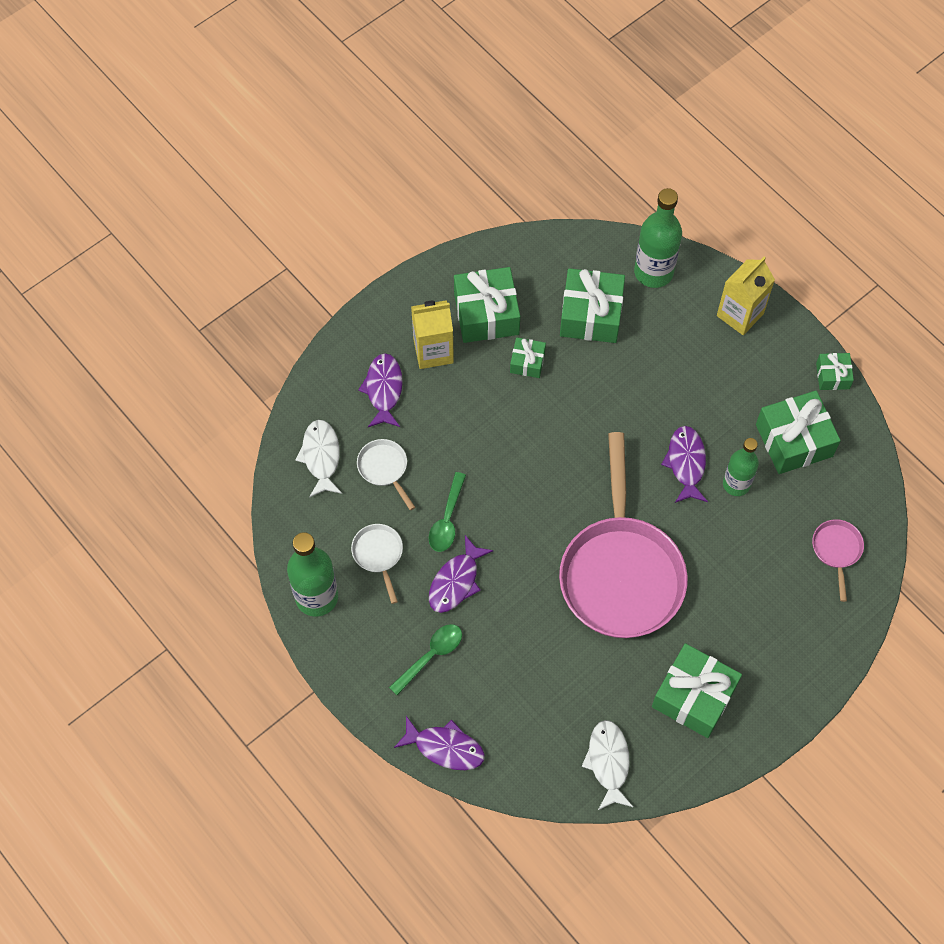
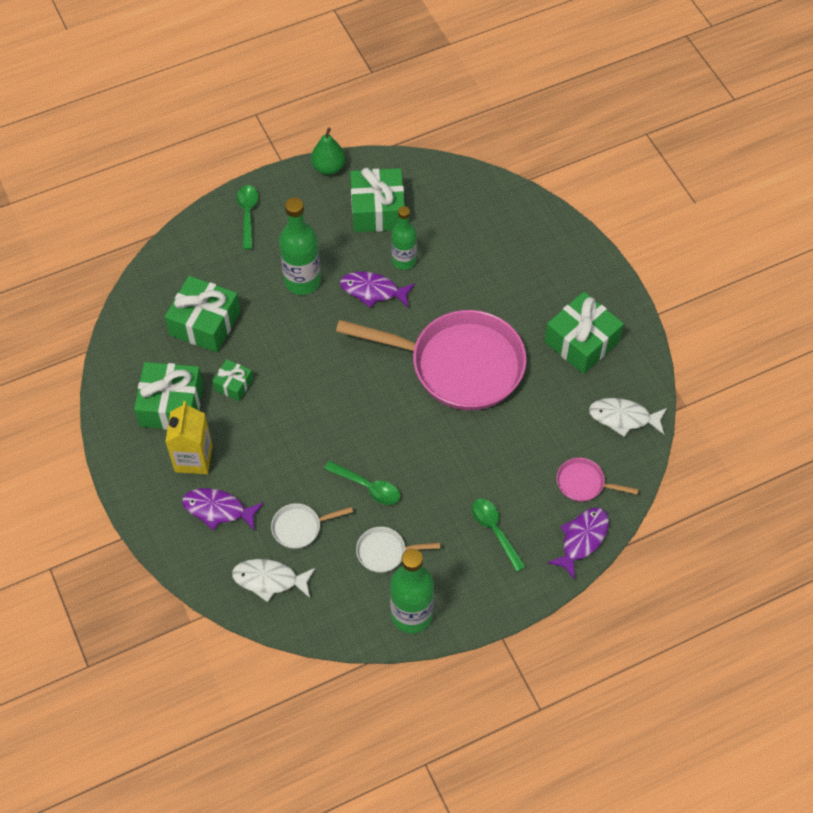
camera: 75 degrees left, 5 degrees down
(456, 581) = (430, 494): purple fish -> none
(653, 272) = (181, 265): green bottle -> green bottle (302, 281)
(740, 314) = (247, 214): yellow carton -> green spoon
(832, 376) = (328, 167): green gift -> green pear
(836, 550) = (483, 210): pink pan -> pink pan (583, 483)

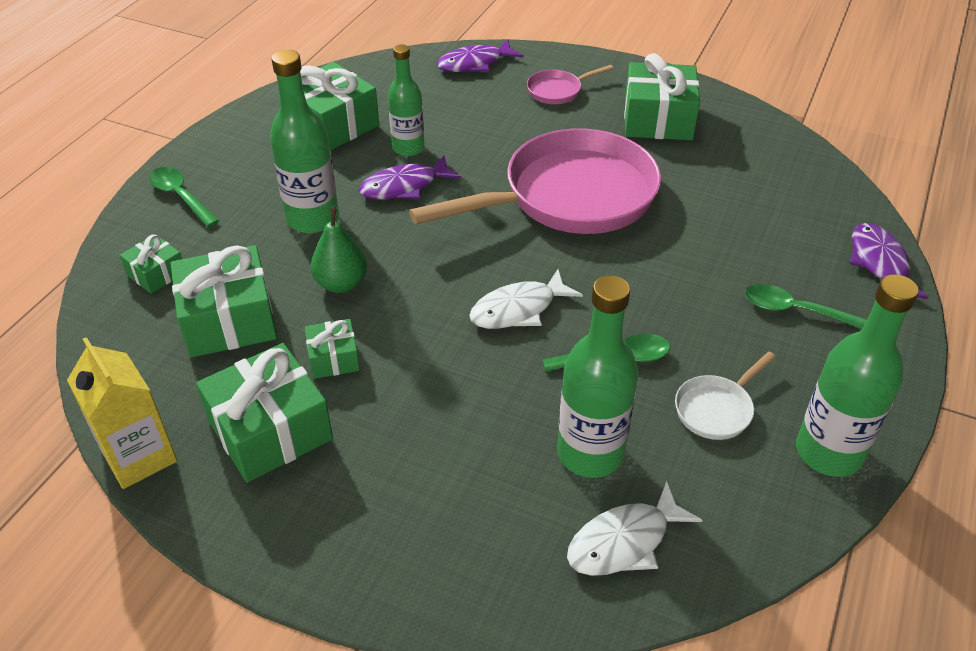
camera: 40 degrees left, 15 degrees down
(193, 458) = (364, 470): yellow carton -> yellow carton (139, 456)
(194, 265) = (156, 273): none -> green gift
(218, 510) = (463, 507): purple fish -> purple fish (474, 64)
(300, 527) = (590, 453): white pan -> green bottle
(328, 167) = (238, 118): green pear -> green pear (341, 283)
(583, 483) = (813, 219): pink pan -> pink pan (557, 91)
(623, 418) = (772, 151): white fish -> white fish (518, 309)

